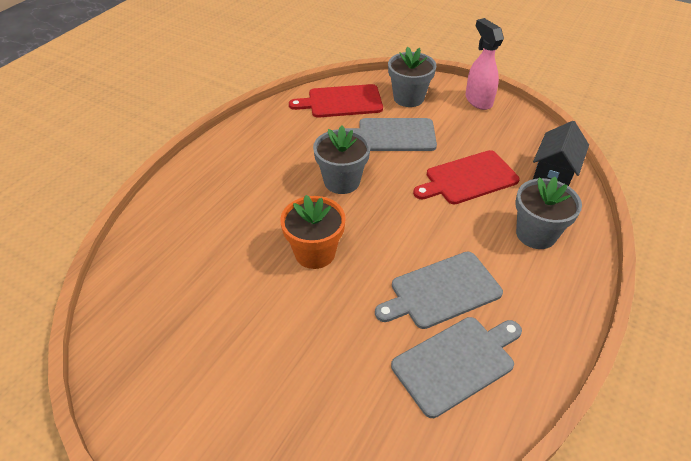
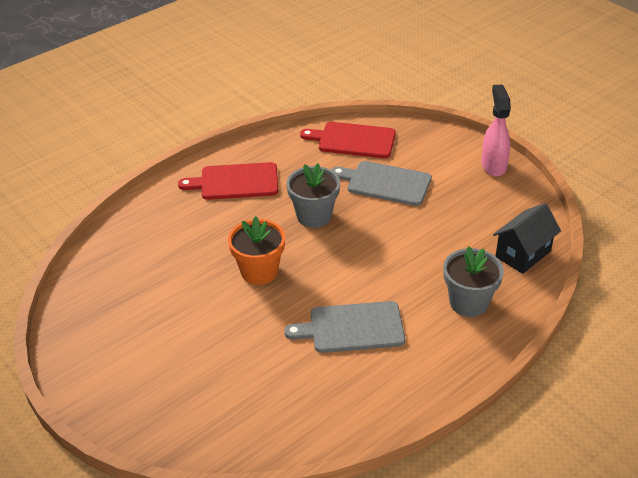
camera: 20 degrees right, 5 degrees down
(408, 98) = (422, 149): grey flower pot -> none
(456, 362) = (332, 384): grey cutting board -> none
(468, 178) = (435, 239): red cutting board -> red cutting board (235, 182)

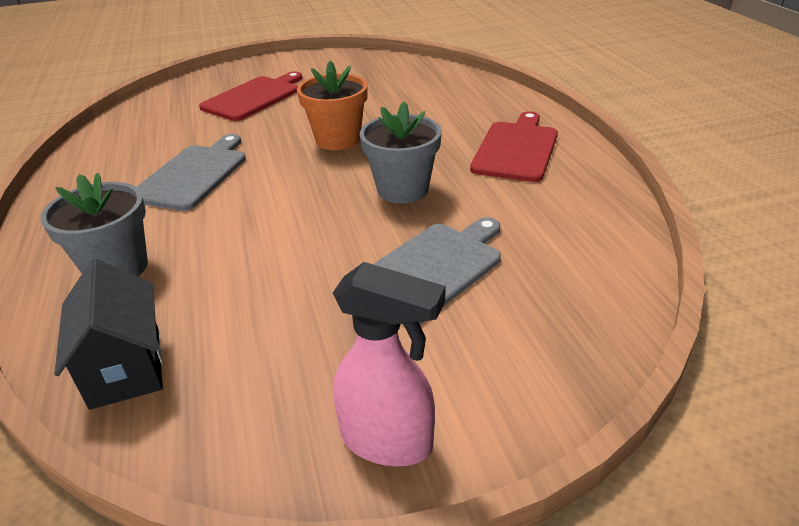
camera: 115 degrees right, 5 degrees down
(353, 140) = (576, 267): red cutting board -> red cutting board (254, 97)

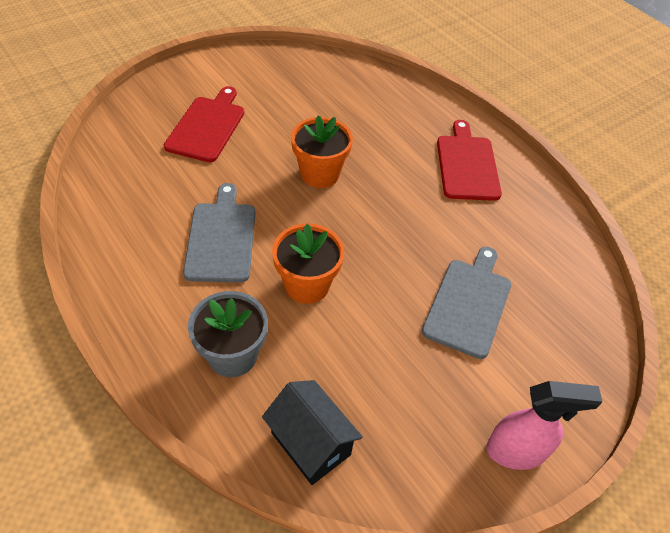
camera: 25 degrees left, 15 degrees up
(248, 223) = (307, 285): none -> orange flower pot
(403, 189) = (405, 225): grey flower pot -> none

